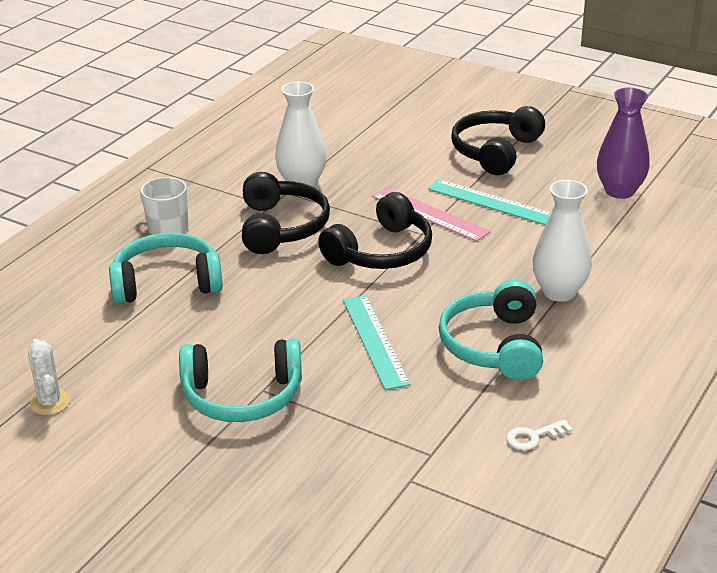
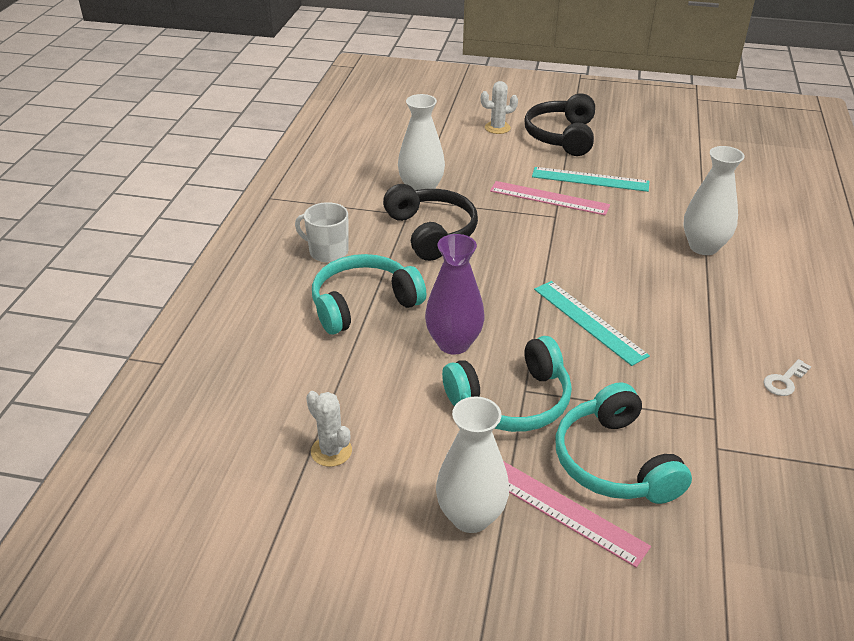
camera: 20 degrees left, 5 degrees up
(132, 482) = (470, 516): none -> white vase
(218, 497) = (563, 510): none -> pink ruler
(381, 252) = (534, 239): black headphones -> none
(431, 132) = (497, 128): none -> white cactus
(494, 345) = (689, 305): turquoise headphones -> turquoise headphones (614, 462)
(619, 191) = (682, 153): purple vase -> purple vase (453, 343)

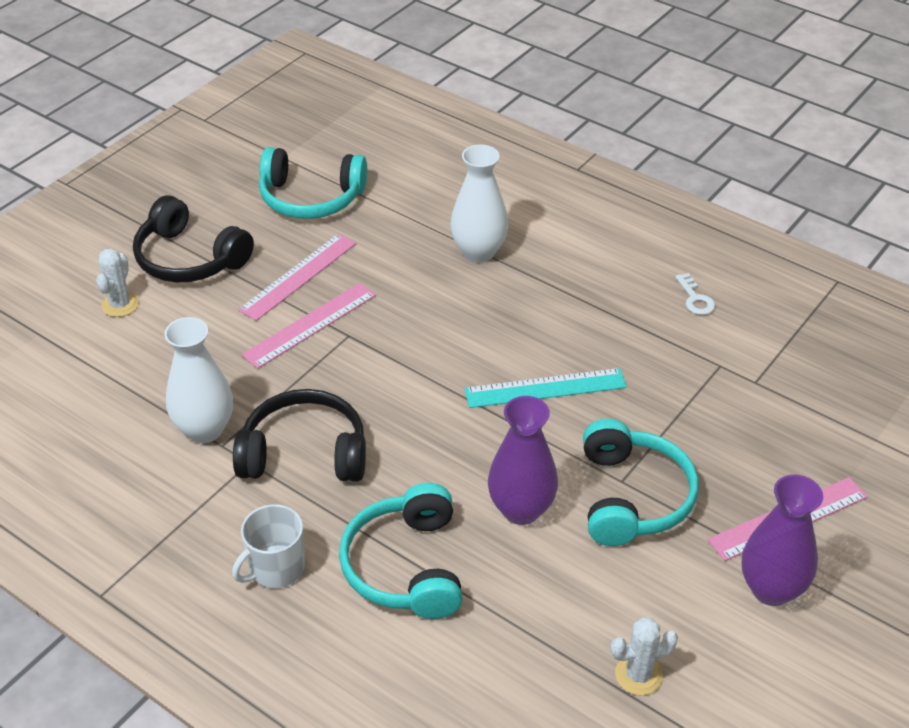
camera: 65 degrees left, 5 degrees up
(470, 516) = (771, 589): white vase -> purple vase
(590, 179) = (298, 276): turquoise ruler -> pink ruler
(614, 462) = (744, 457): turquoise headphones -> turquoise headphones (311, 198)

